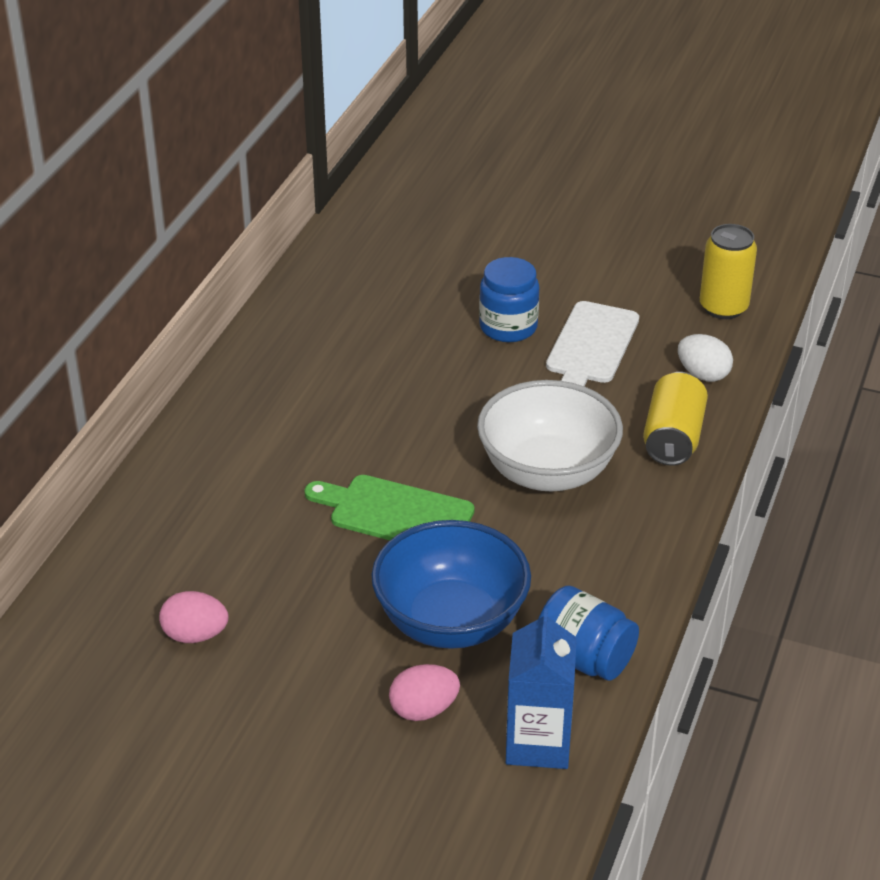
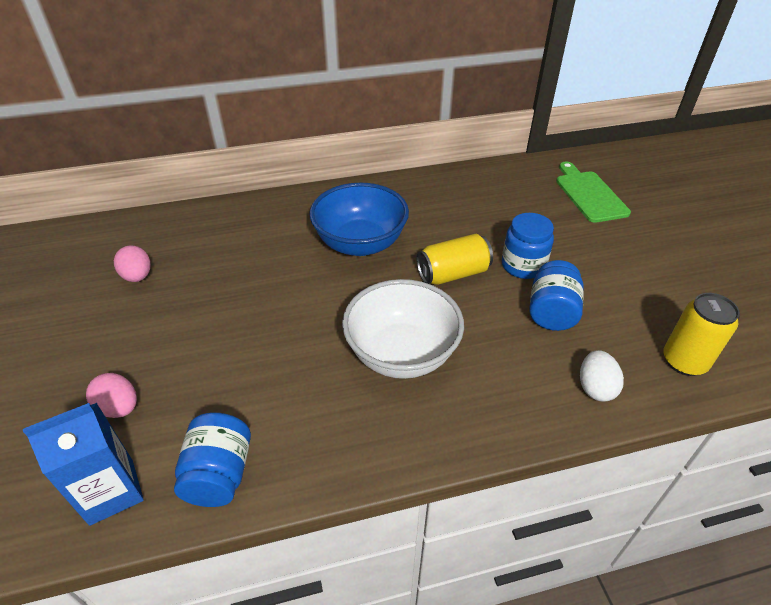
camera: 55 degrees right, 5 degrees up
(395, 513) = (299, 303): green cutting board -> green cutting board (589, 194)
(451, 622) = (214, 379): blue bowl -> blue bowl (360, 243)
(591, 346) = (551, 312): white cutting board -> blue jar
(673, 438) = (506, 405): yellow can -> yellow can (453, 273)

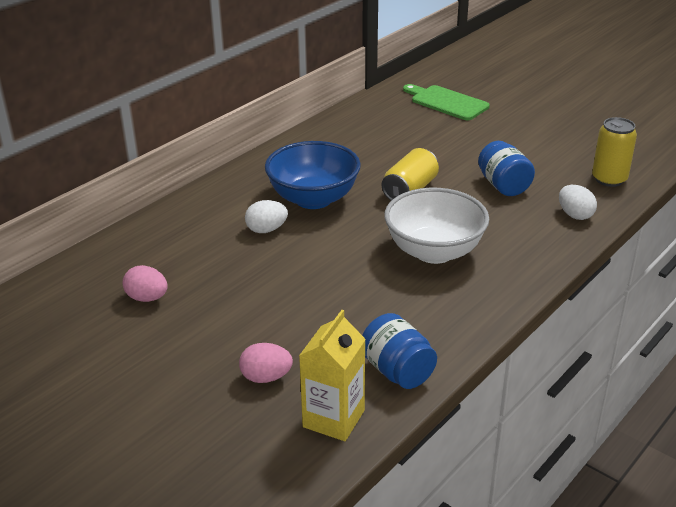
camera: 35 degrees left, 10 degrees down
(112, 491) = (333, 418): blue carton -> yellow carton
(290, 256) = (266, 230): none -> white egg
(523, 265) = (453, 165): blue jar -> none

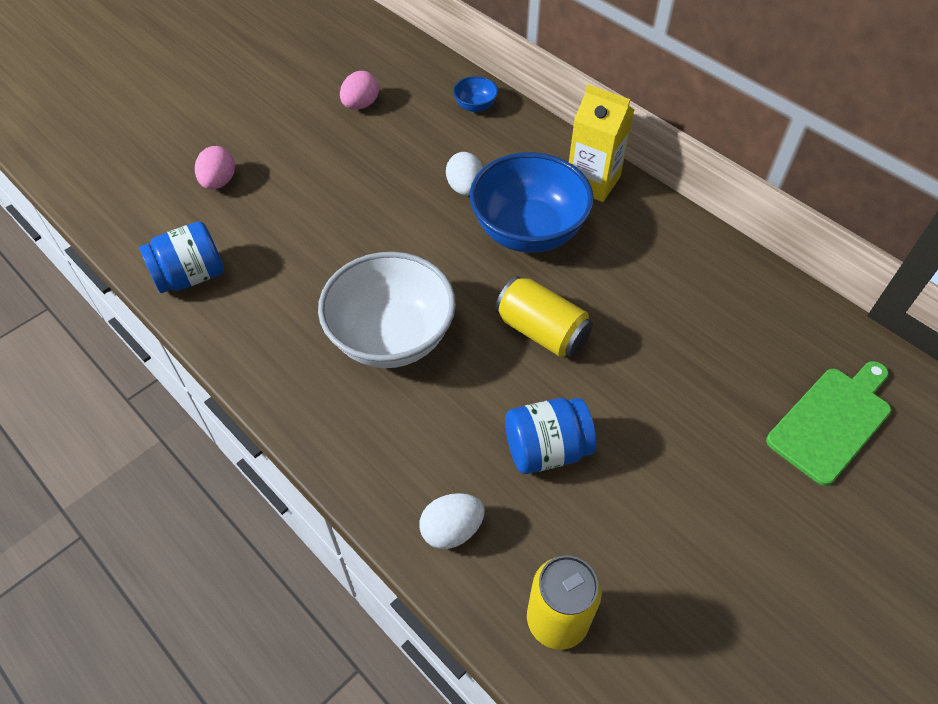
camera: 95 degrees right, 20 degrees up
(157, 231) = (475, 106): none -> blue bowl
(333, 418) = (147, 224): yellow carton -> yellow carton (592, 182)

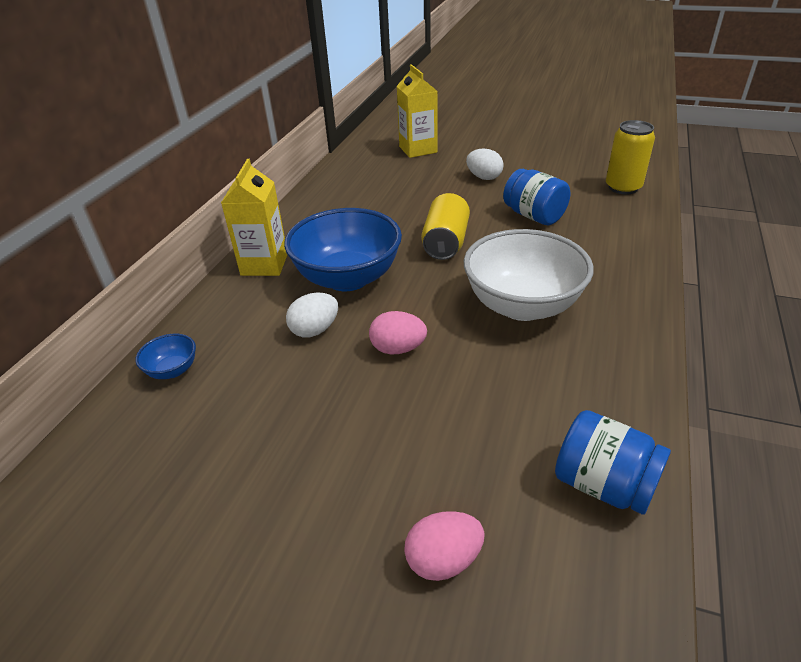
camera: 115 degrees left, 15 degrees down
(361, 105) = (203, 478): pink egg -> pink egg (398, 349)
(452, 530) = (625, 229): white egg -> white egg (484, 177)
(832, 421) = (418, 149): green cutting board -> yellow carton

